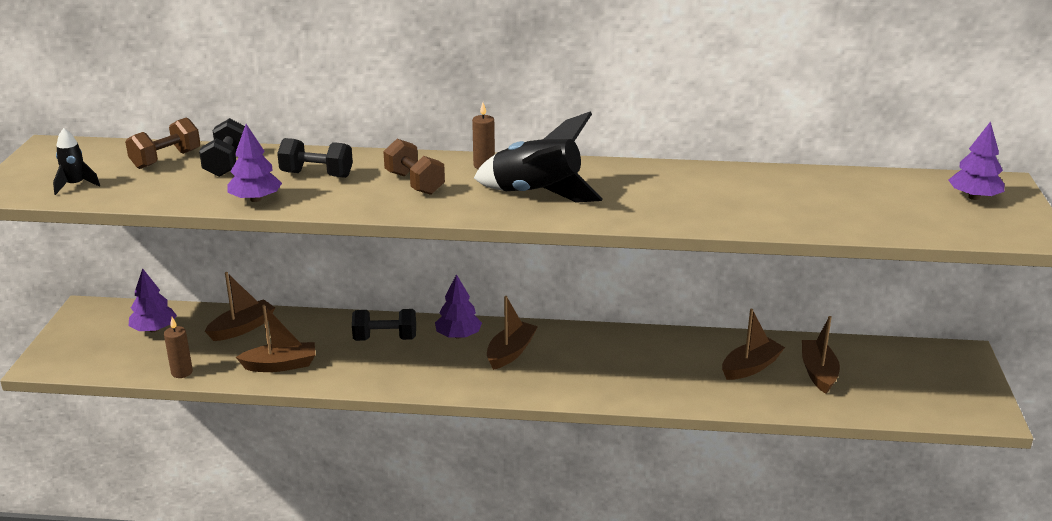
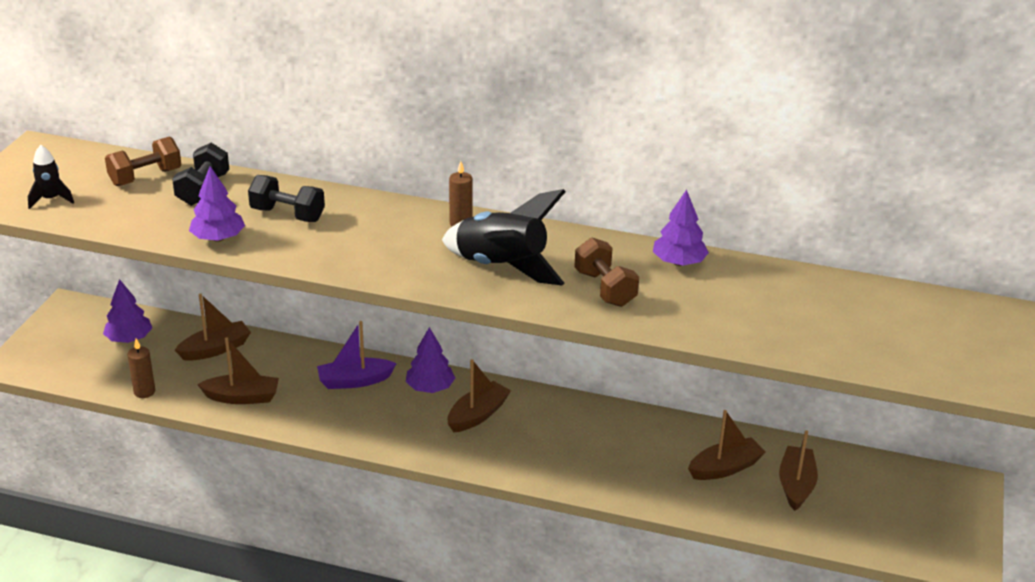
camera: 10 degrees right, 5 degrees up
(385, 338) = (354, 381): black dumbbell -> purple boat
(414, 183) = (382, 237): brown dumbbell -> brown dumbbell (605, 288)
(974, 197) = (971, 329): purple tree -> purple tree (679, 262)

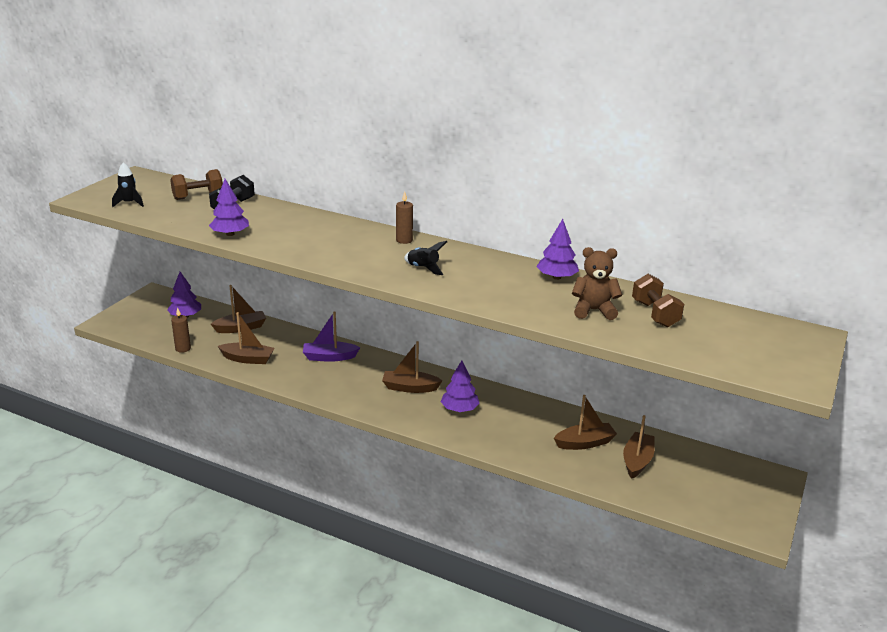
camera: 10 degrees right, 5 degrees down
(287, 215) = (284, 225): black dumbbell -> none
(430, 388) = (381, 367): purple tree -> purple tree (459, 409)
(477, 415) = (410, 388): brown boat -> brown boat turned 135 degrees counterclockwise
(502, 267) = (423, 268): black rocket -> black rocket, size x0.50
(605, 288) = (494, 288): brown dumbbell -> brown dumbbell (655, 314)
(740, 309) = (593, 310): none -> brown teddy bear

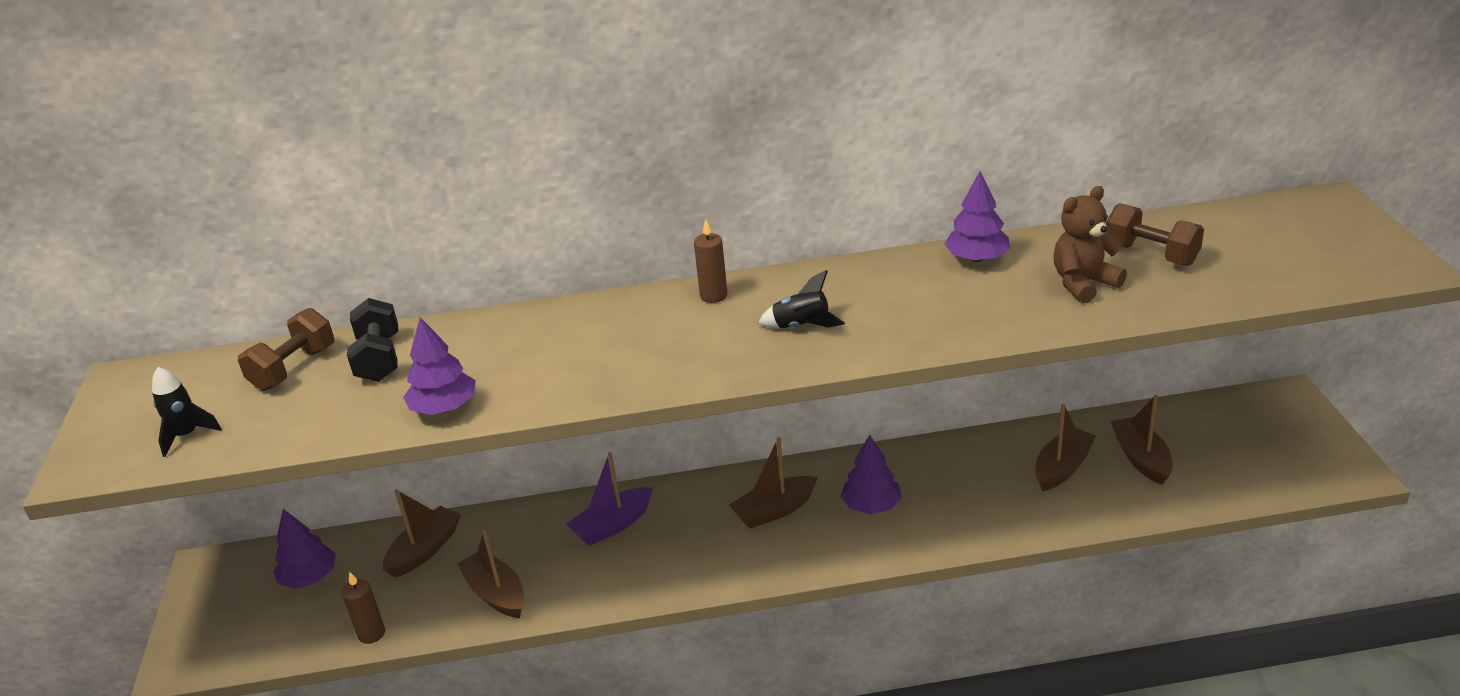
camera: 30 degrees left, 5 degrees up
(248, 359) = (496, 594): brown boat -> brown boat turned 105 degrees counterclockwise

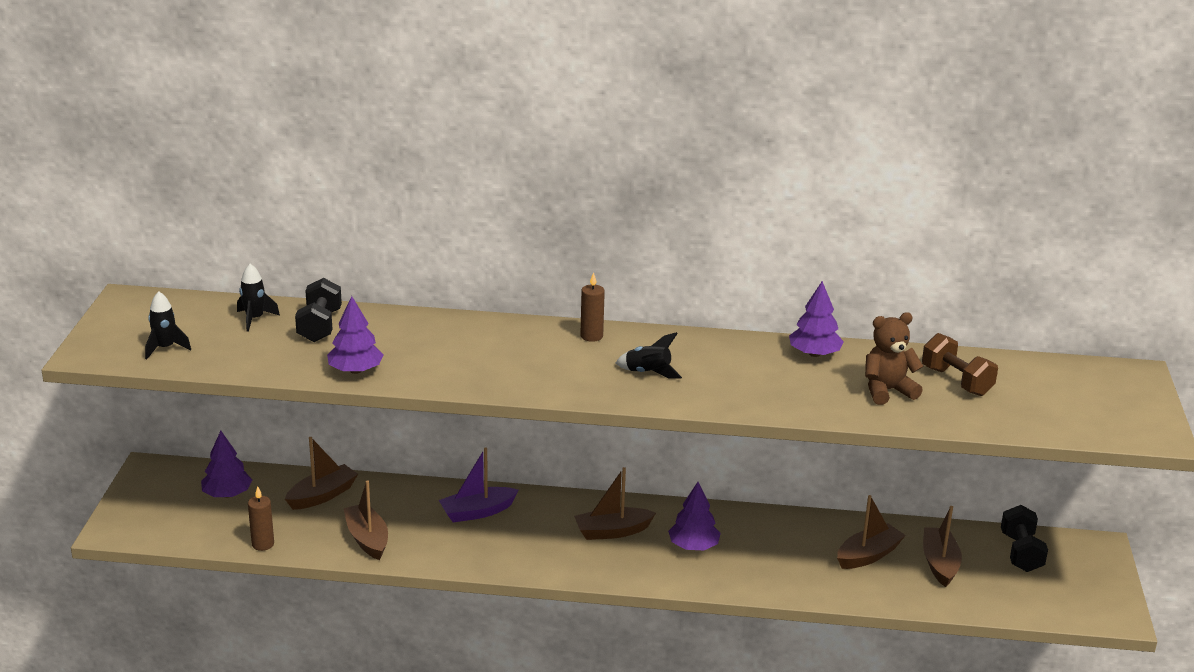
camera: 10 degrees right, 5 degrees down
(294, 368) = (255, 319): brown dumbbell -> black rocket
(1216, 424) = (1021, 553): none -> black dumbbell

